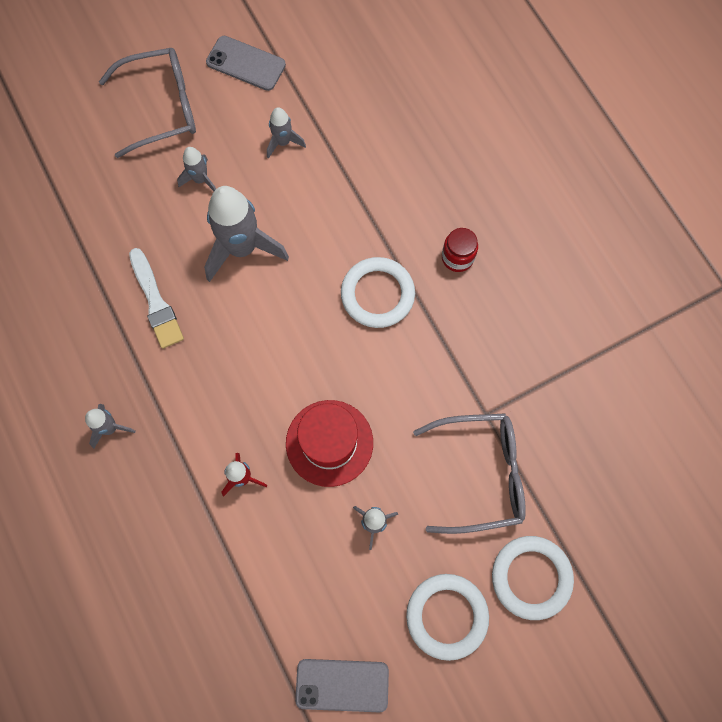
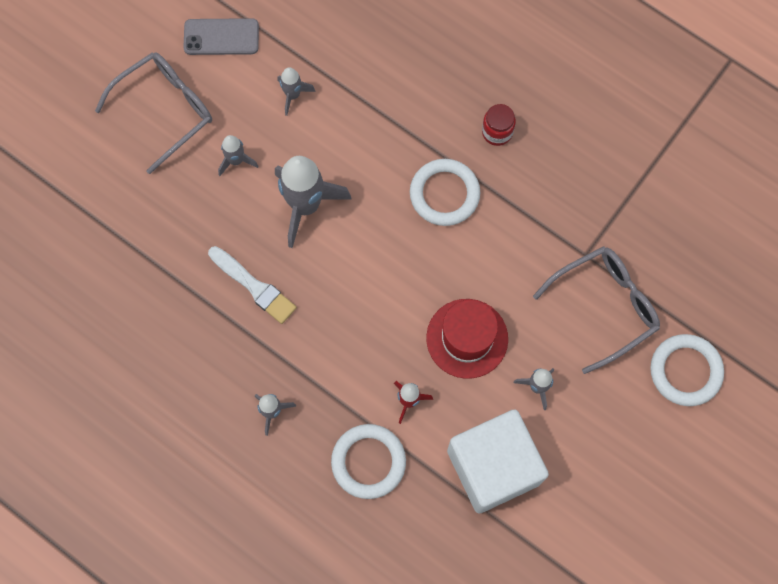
camera: 25 degrees left, 0 degrees up
(291, 583) = (493, 467): none -> white cube
(342, 685) = (576, 527): grey phone -> none
(447, 616) = (633, 433): white ring -> white ring (368, 462)

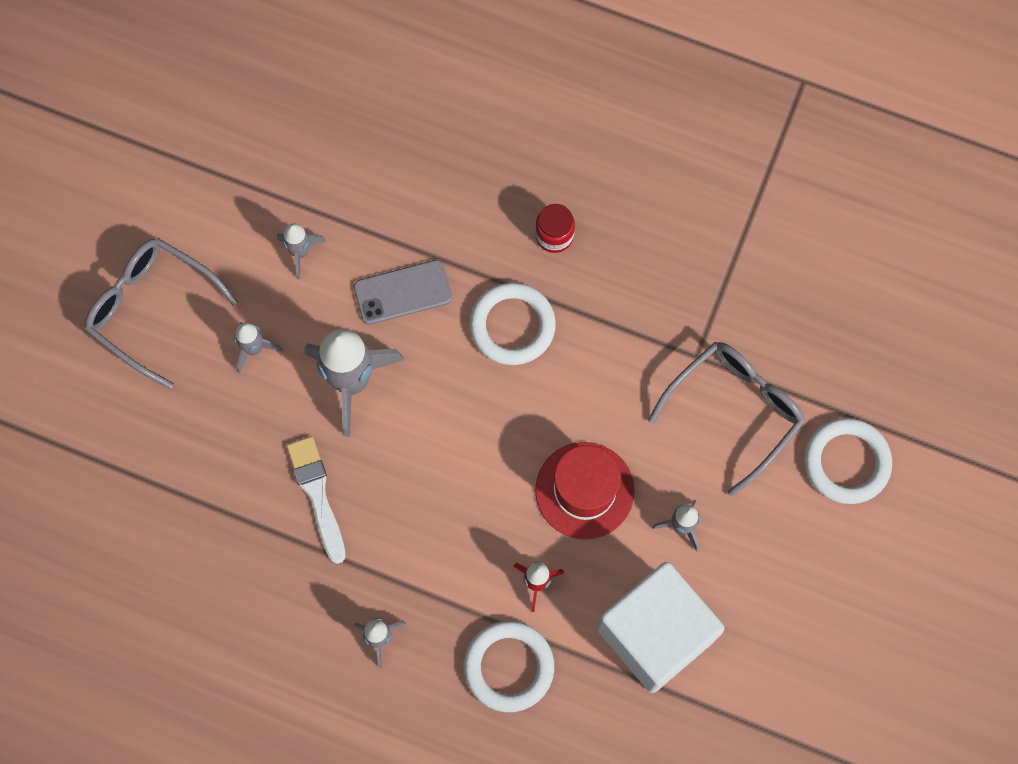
camera: 15 degrees left, 0 degrees up
(165, 110) = (151, 309): grey glasses -> grey glasses turned 90 degrees counterclockwise
(221, 37) = (195, 203): grey phone -> grey phone (403, 292)
(254, 286) = (317, 494): white brush -> white brush turned 135 degrees counterclockwise

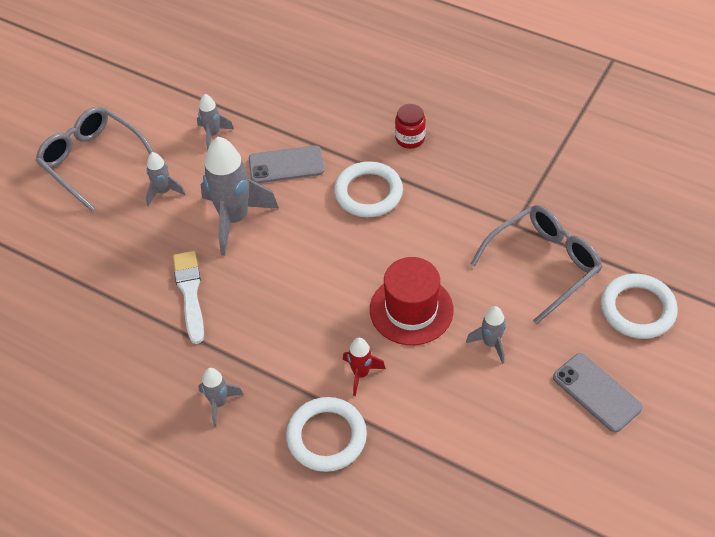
camera: 10 degrees right, 20 degrees down
(655, 633) = (460, 423): white cube -> none
(804, 578) = (596, 392): none -> grey phone

